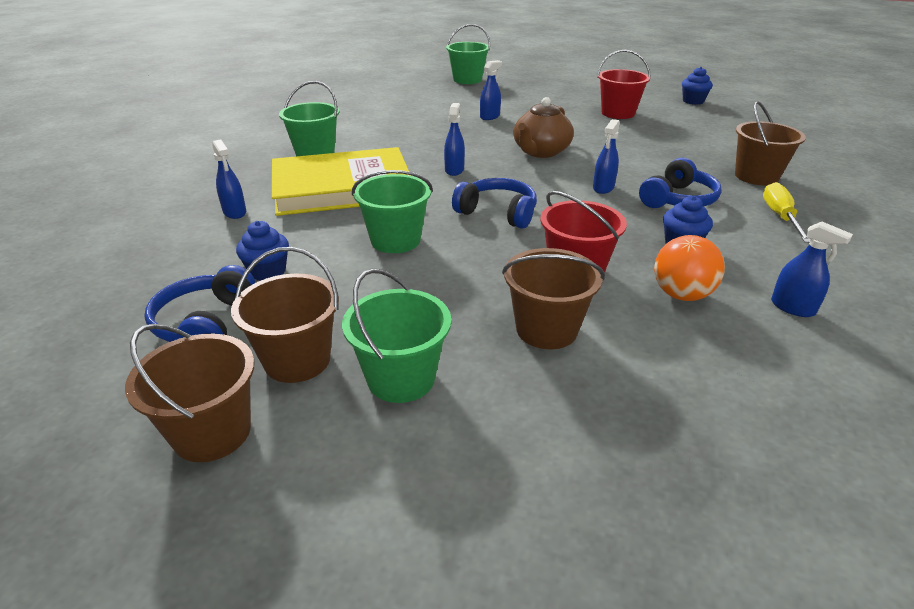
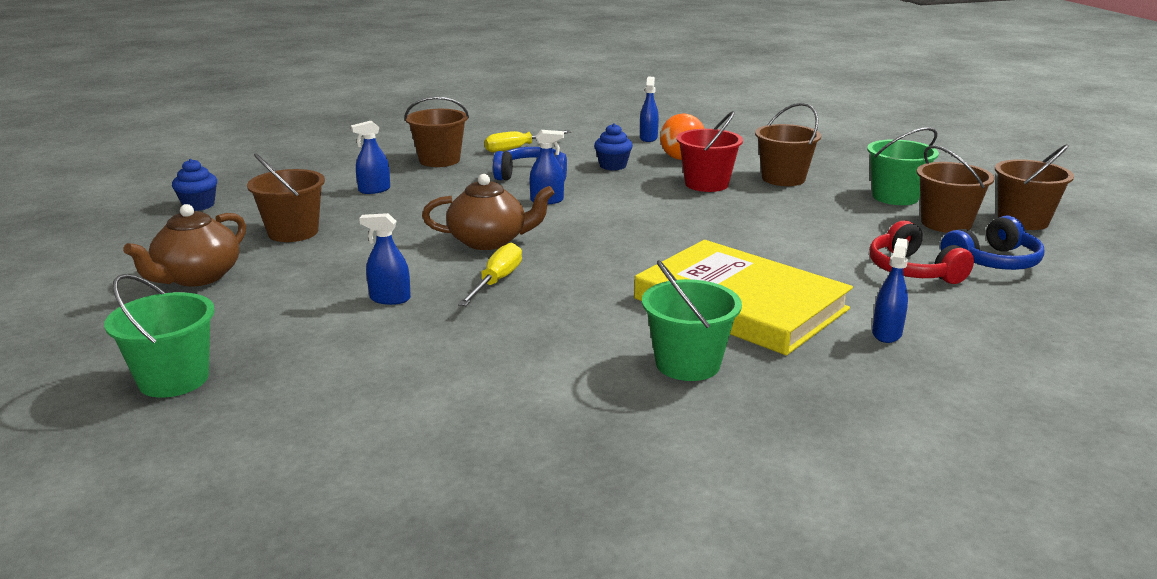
camera: 125 degrees left, 10 degrees down
(268, 271) = (912, 270): blue cupcake -> red headphones
(395, 240) = (779, 244): green bucket -> none
(454, 170) = (604, 266): blue spray bottle -> blue spray bottle (374, 190)
(476, 140) = (497, 281): none -> yellow screwdriver
(498, 213) = (664, 224): blue headphones -> none
(572, 91) = (197, 277): none -> brown teapot
(618, 113) = (293, 232): red bucket -> brown bucket

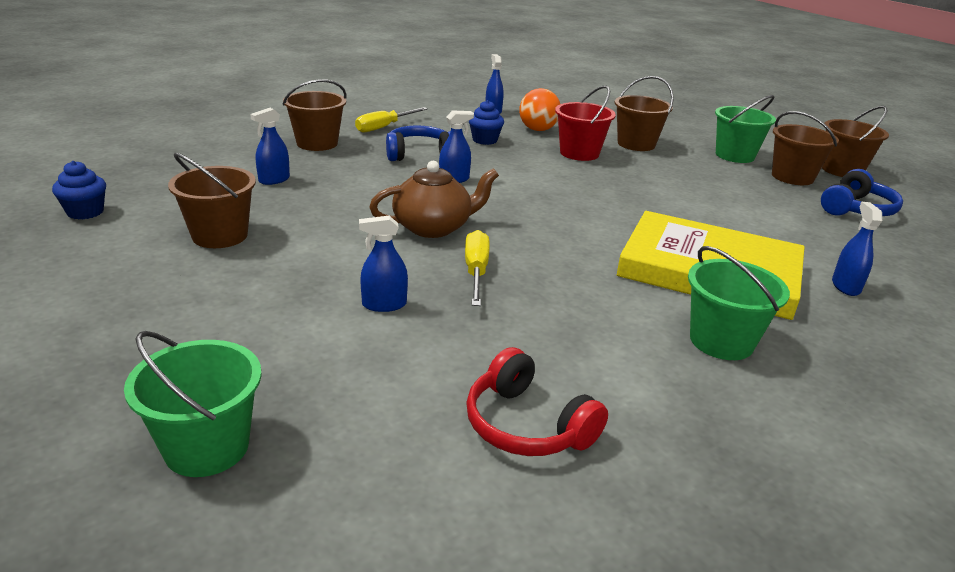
camera: 20 degrees left, 5 degrees up
(197, 277) = (144, 303): brown teapot -> none
(912, 270) = (808, 223): red headphones -> red headphones (527, 425)

